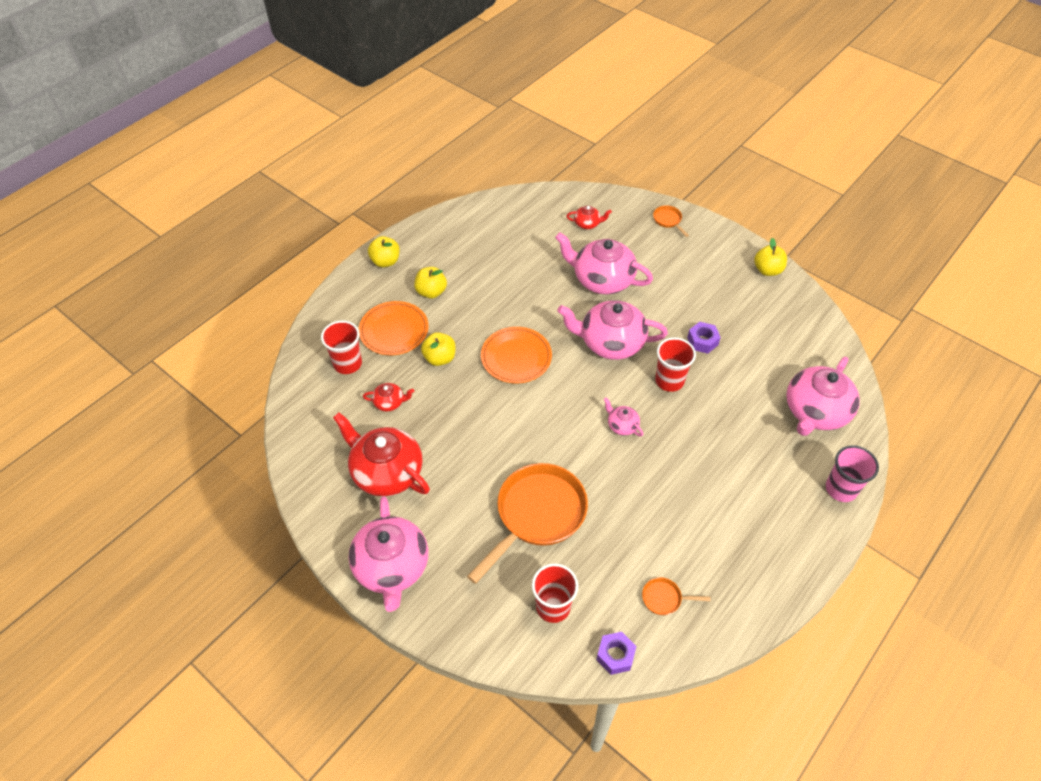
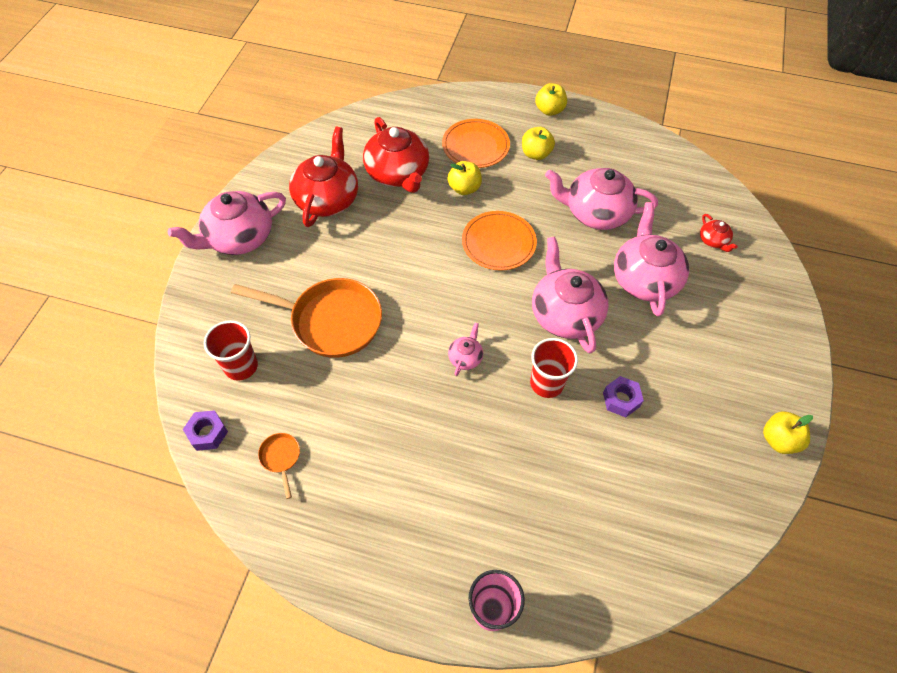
camera: 65 degrees right, 5 degrees up
(347, 363) = (423, 131): red cup -> none
(389, 402) = (398, 173): red teapot -> red teapot, size x2.20
(668, 220) = (778, 312): orange pan -> none
(815, 412) = (590, 552): pink teapot -> pink teapot (595, 212)

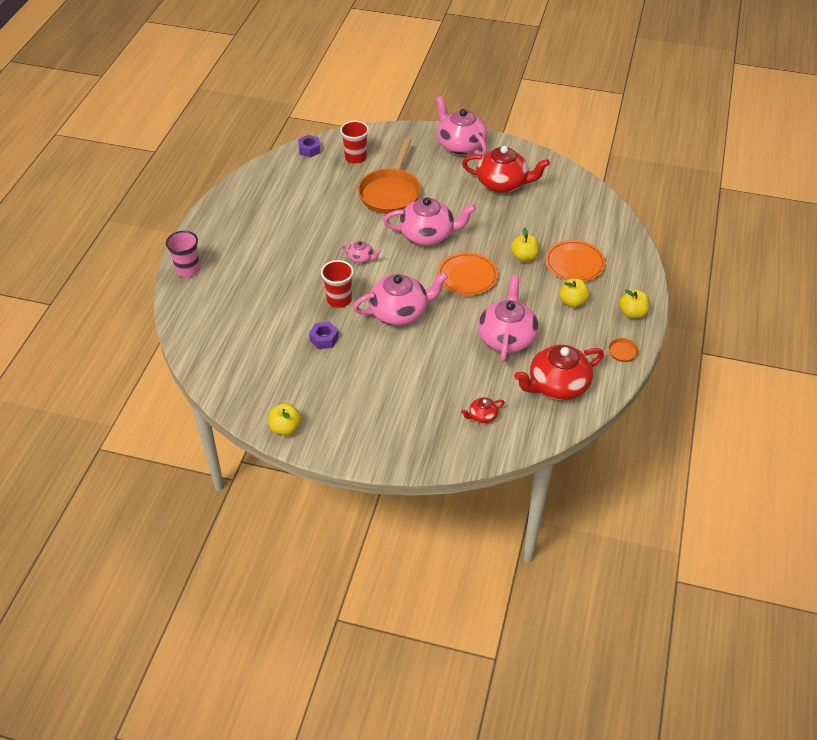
camera: 90 degrees right, 10 degrees down
(281, 458) = (291, 180): orange pan -> orange pan (620, 353)
(398, 173) = (535, 219): red teapot -> red teapot (557, 385)
(644, 279) = (436, 363): pink teapot -> pink teapot (428, 235)

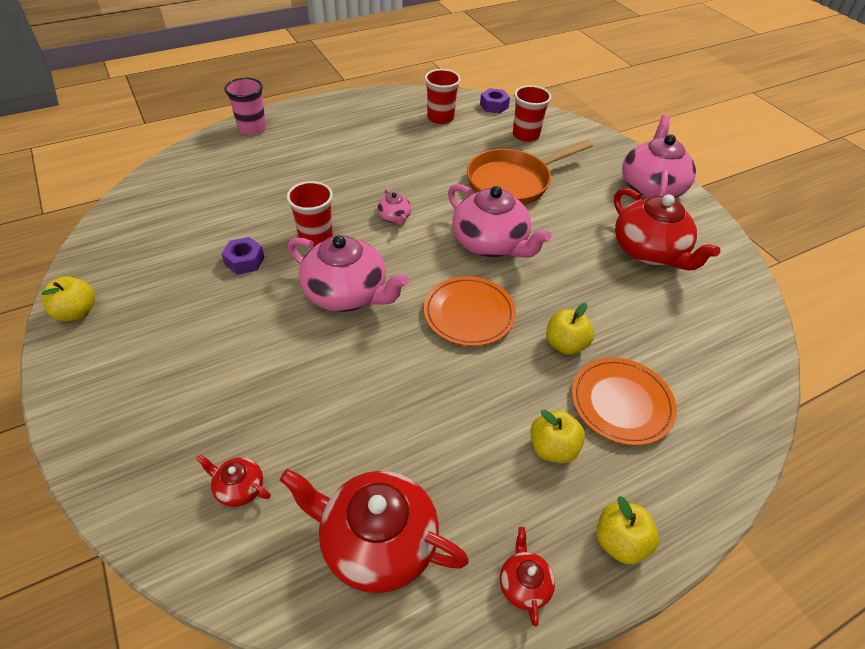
camera: 45 degrees right, 0 degrees up
(291, 180) = (440, 118): none -> red cup
(507, 337) = (409, 419): pink teapot -> none
(620, 353) = (524, 584): orange pan -> red teapot

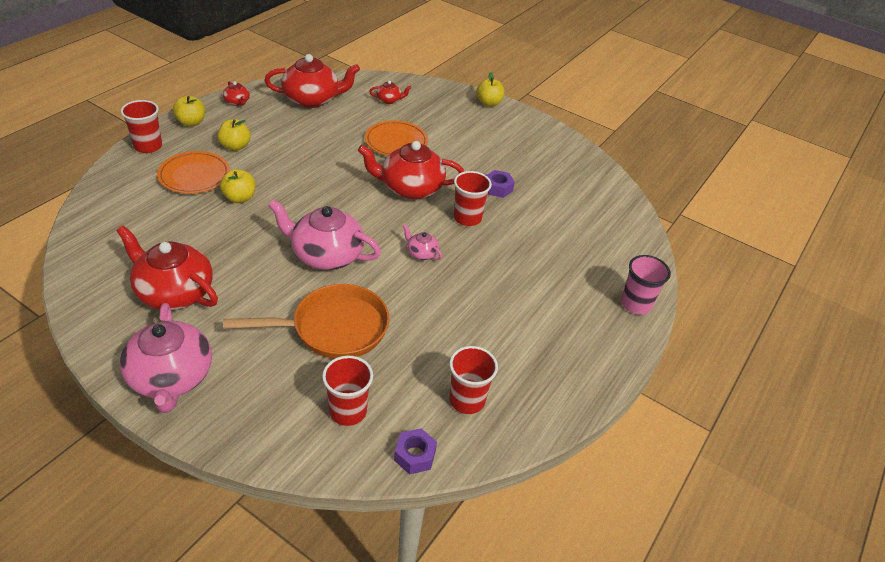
camera: 150 degrees right, 5 degrees down
(77, 312) = (555, 137): yellow apple -> yellow apple (488, 103)
(347, 293) = (410, 188): pink teapot -> red teapot
(469, 314) = (317, 198): orange plate -> orange plate (396, 142)
(513, 182) = (333, 328): orange pan -> orange pan turned 45 degrees clockwise
(694, 495) = (148, 146): none -> red cup

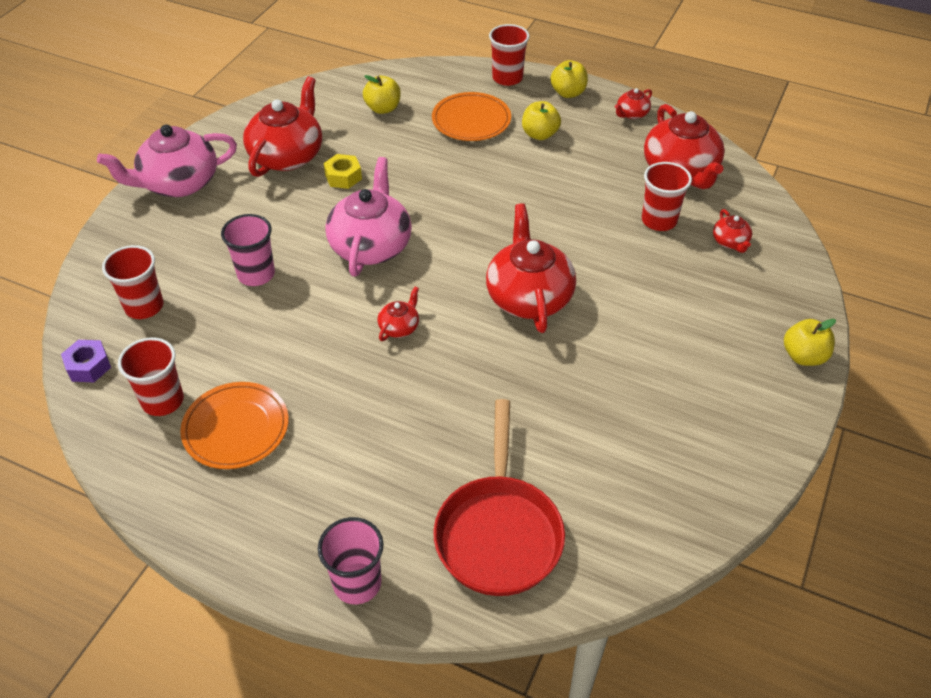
camera: 85 degrees right, 5 degrees up
(228, 259) = (343, 177): none -> yellow nut
(239, 198) = (446, 160): yellow apple -> yellow apple (383, 108)
(333, 328) = (256, 274): orange pan -> pink cup
(396, 142) = (628, 266): orange plate -> orange plate (236, 428)
(421, 253) = (399, 327): pink teapot -> red teapot
(467, 218) = (487, 364): red cup -> red cup (659, 220)
(498, 188) = (571, 391): purple nut -> none
(600, 238) = (498, 532): none -> red pan

